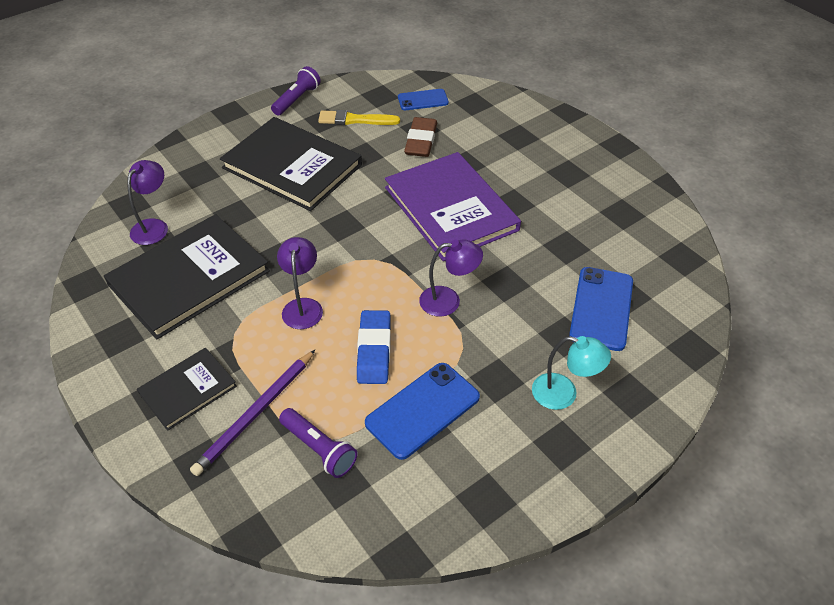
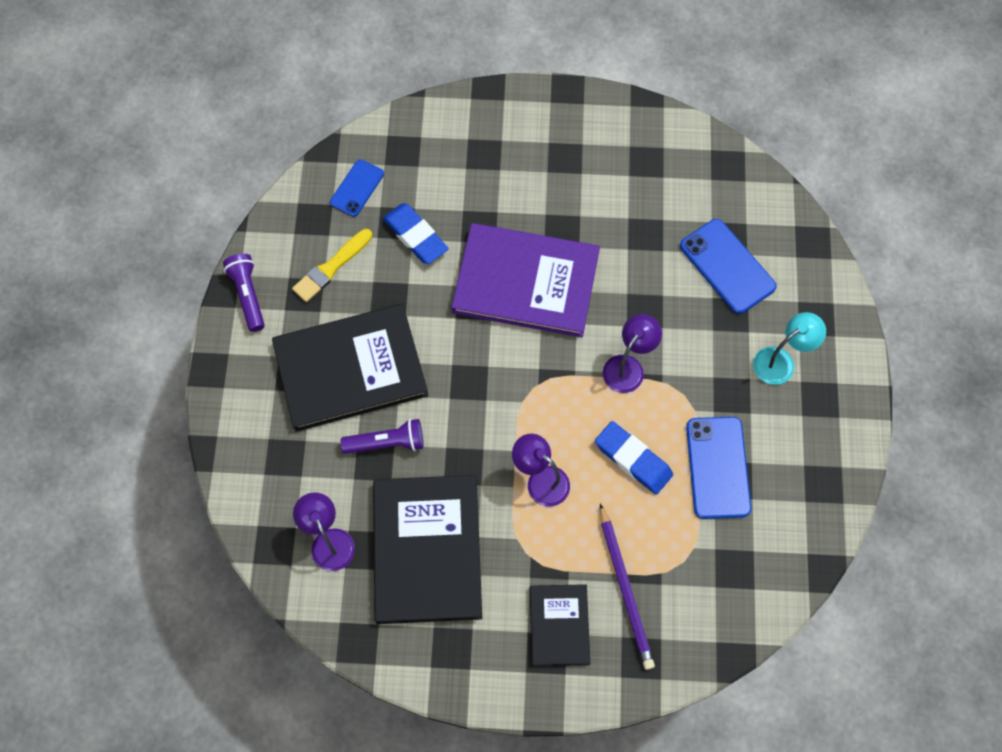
camera: 50 degrees left, 20 degrees up
(319, 449) = (695, 564): purple flashlight -> purple flashlight (387, 443)
(421, 141) = (415, 236): brown eraser -> blue eraser

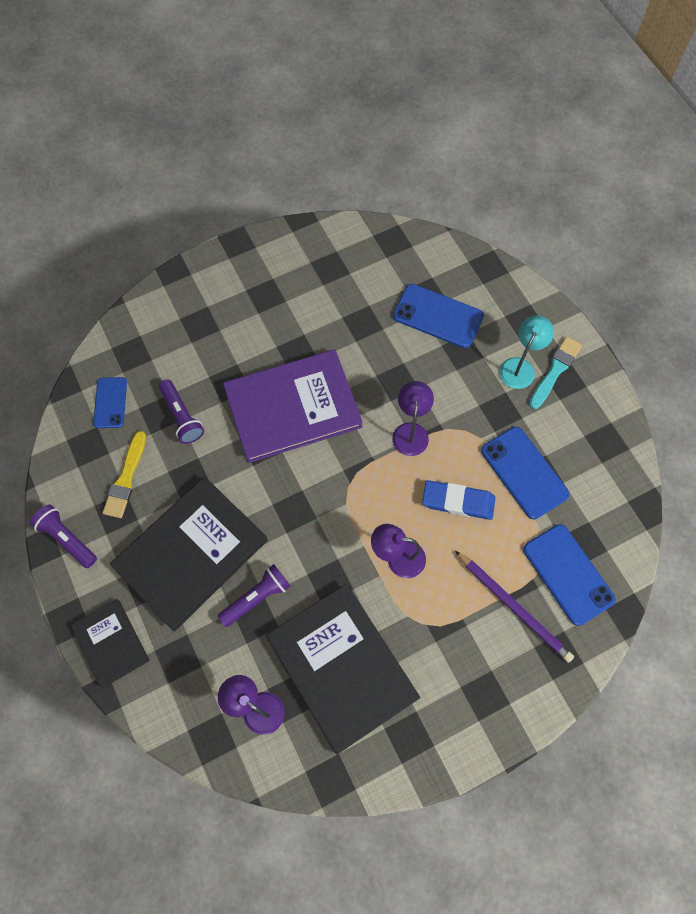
camera: 30 degrees left, 0 degrees up
(415, 236) = (182, 417): blue eraser -> purple flashlight
(559, 625) = (481, 667): black book -> black book (110, 643)
(699, 588) = (568, 574): none -> blue phone
(815, 384) = (555, 371): none -> turquoise brush

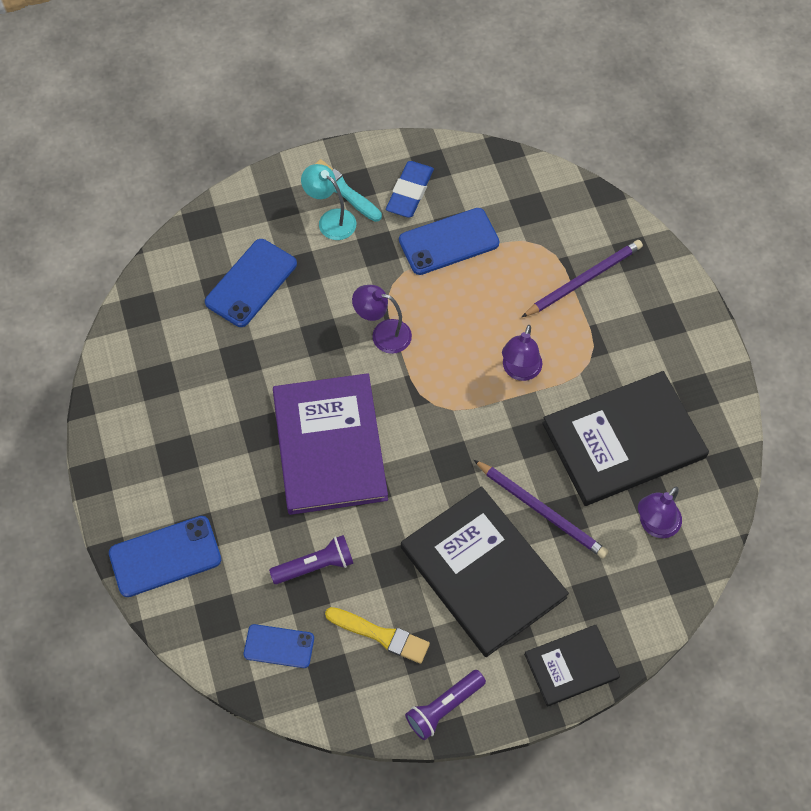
camera: 80 degrees left, 5 degrees down
(257, 597) = (541, 510): purple flashlight -> purple pencil
(458, 501) = (469, 306): blue eraser -> blue eraser (409, 192)
(568, 574) = (558, 228): blue phone -> blue phone (165, 556)

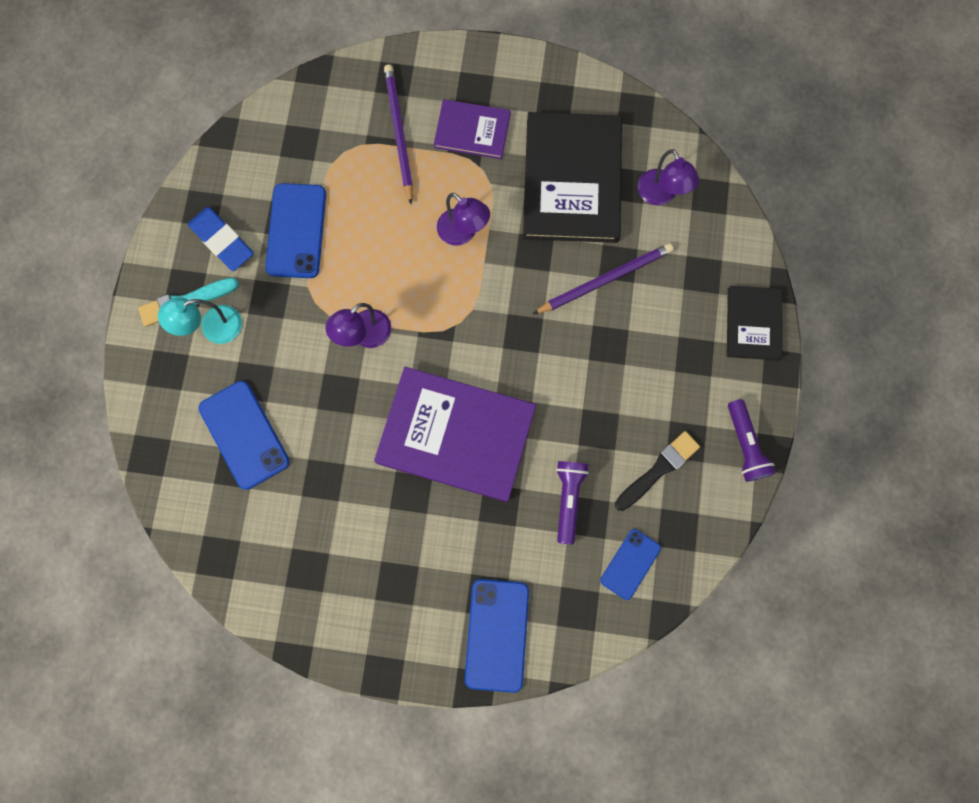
camera: 65 degrees left, 15 degrees up
(381, 635) = (658, 469): yellow brush -> black brush
(482, 572) = (639, 356): black book -> none
(622, 337) = (472, 130): none -> purple book

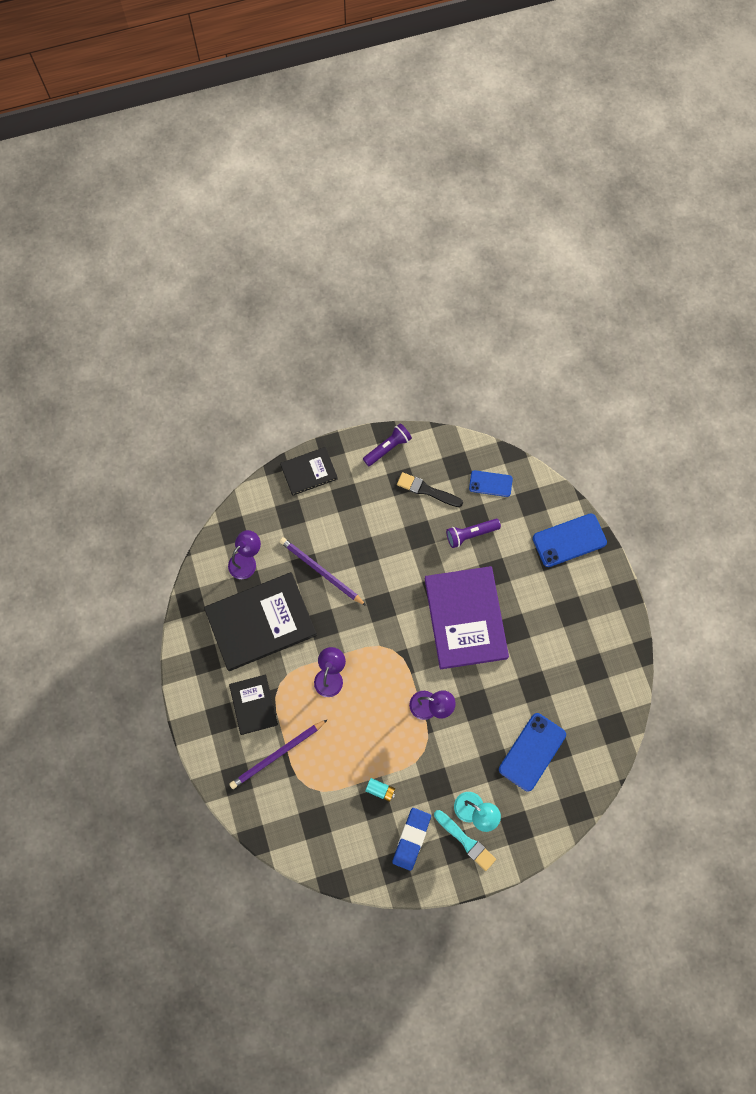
camera: 115 degrees left, 5 degrees down
(296, 231) = (380, 790): blue phone -> turquoise battery
(472, 130) = (253, 705): purple book -> black book

